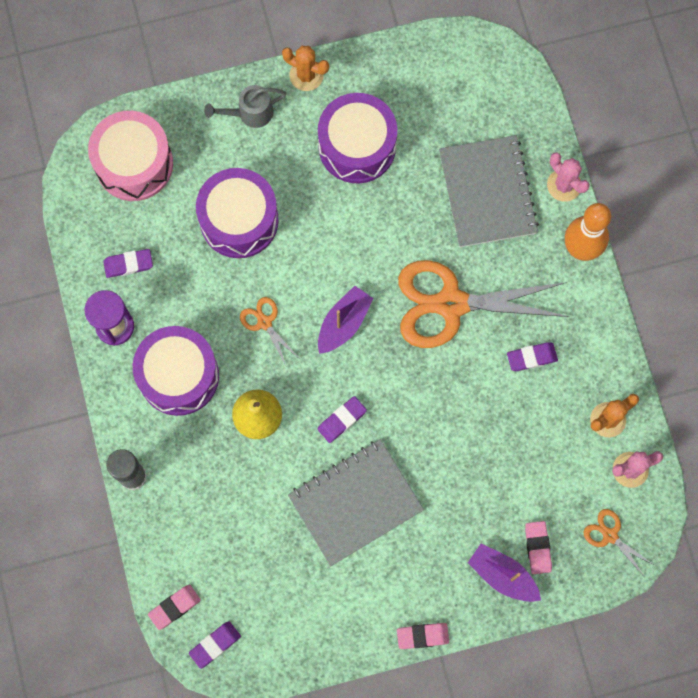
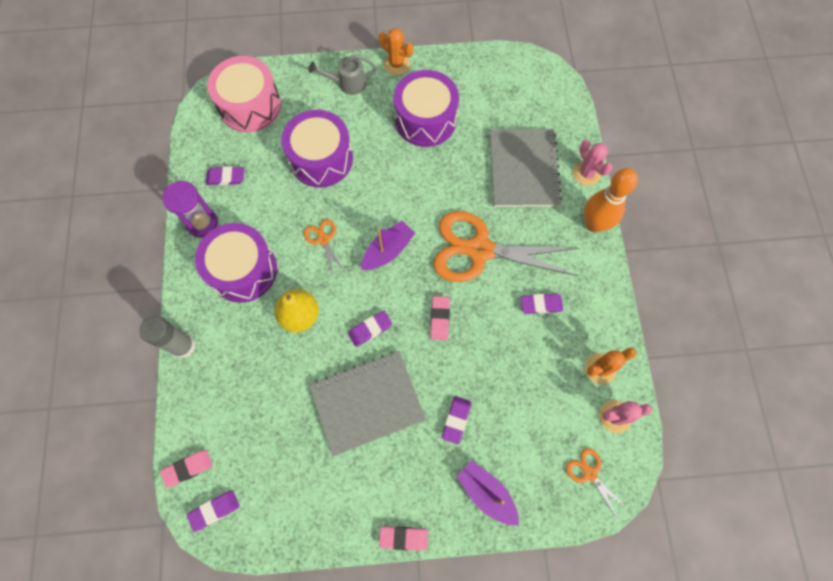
camera: 10 degrees right, 5 degrees down
(457, 504) = (456, 420): none -> purple eraser
(538, 548) = (522, 473): pink eraser -> pink eraser (440, 319)

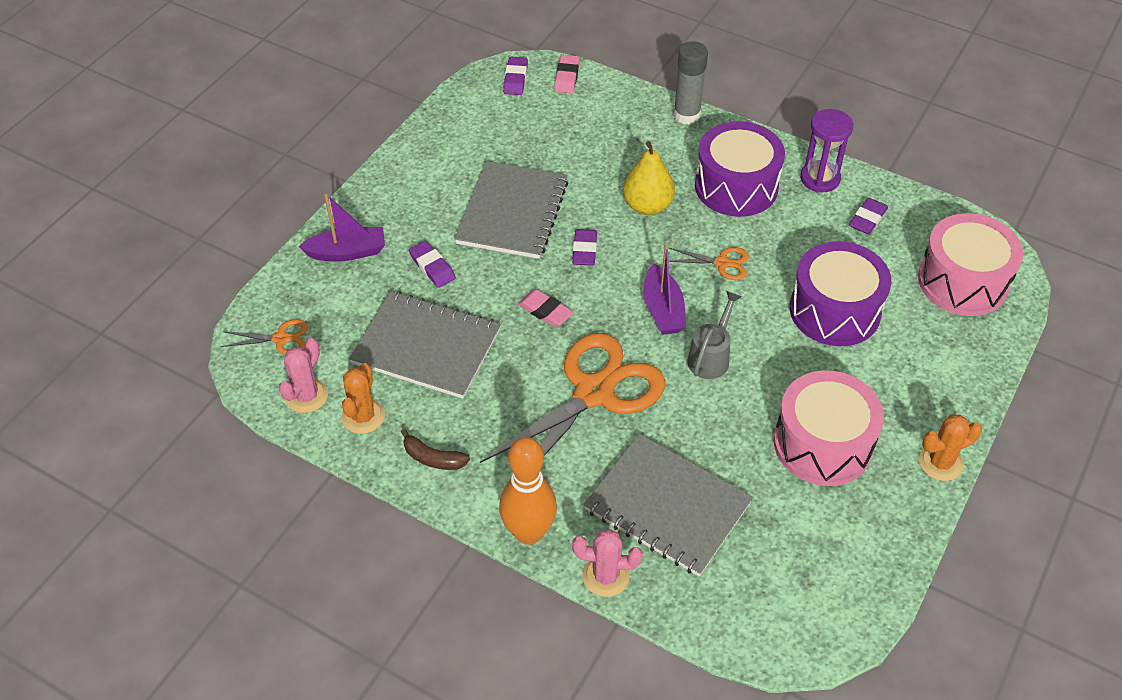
camera: 125 degrees right, 20 degrees down
(347, 84) = (938, 392): grey watering can -> grey watering can (711, 357)
(403, 537) = (372, 178): pink eraser -> none
(425, 119) = (822, 444): purple drum -> pink drum
(522, 371) = (426, 346): none -> grey notebook
(541, 304) = (480, 409): purple eraser -> none
(593, 306) = (433, 458): none -> brown banana

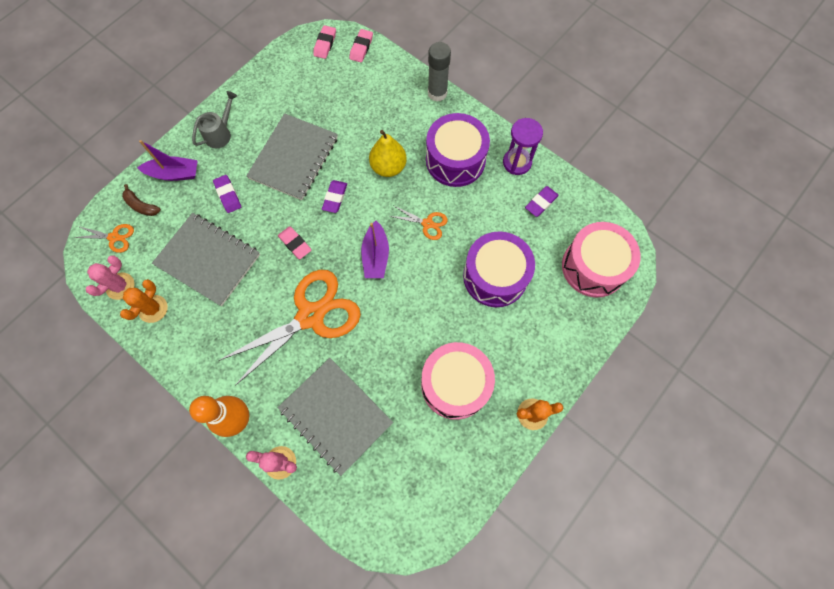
camera: 10 degrees right, 20 degrees up
(433, 458) = (190, 350): brown banana -> brown banana (141, 205)
(515, 79) = (325, 44): purple eraser -> pink eraser
(711, 357) = (398, 300): grey watering can -> grey watering can (220, 133)

